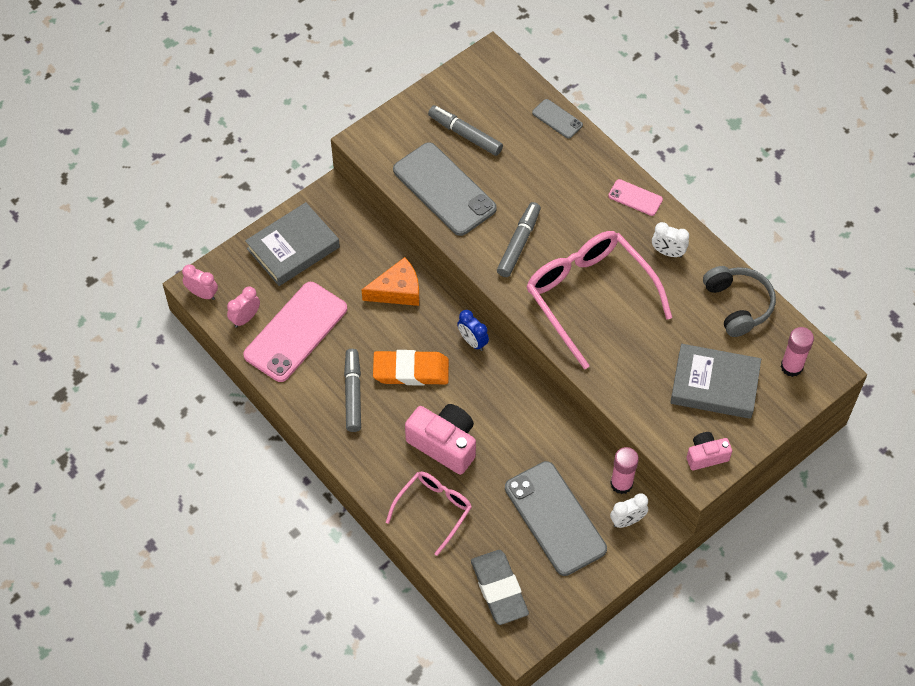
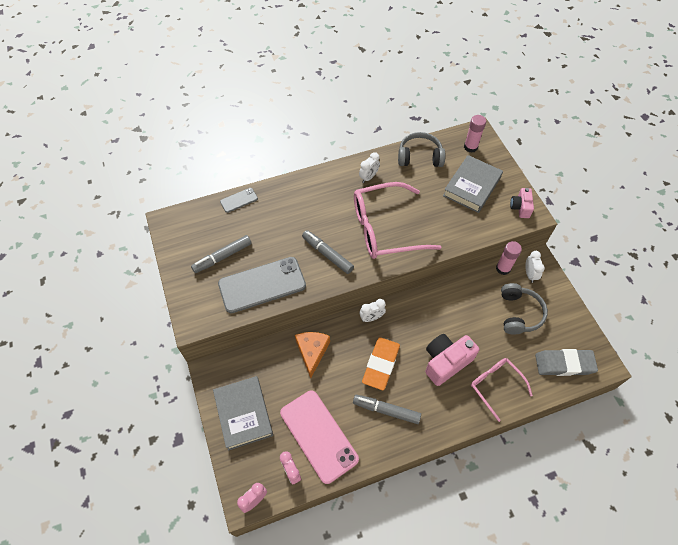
camera: 70 degrees left, 0 degrees up
(472, 341) = (371, 318): blue clock -> white clock
(555, 518) = (519, 313): grey phone -> grey headphones
(635, 198) = (321, 180): pink phone -> none

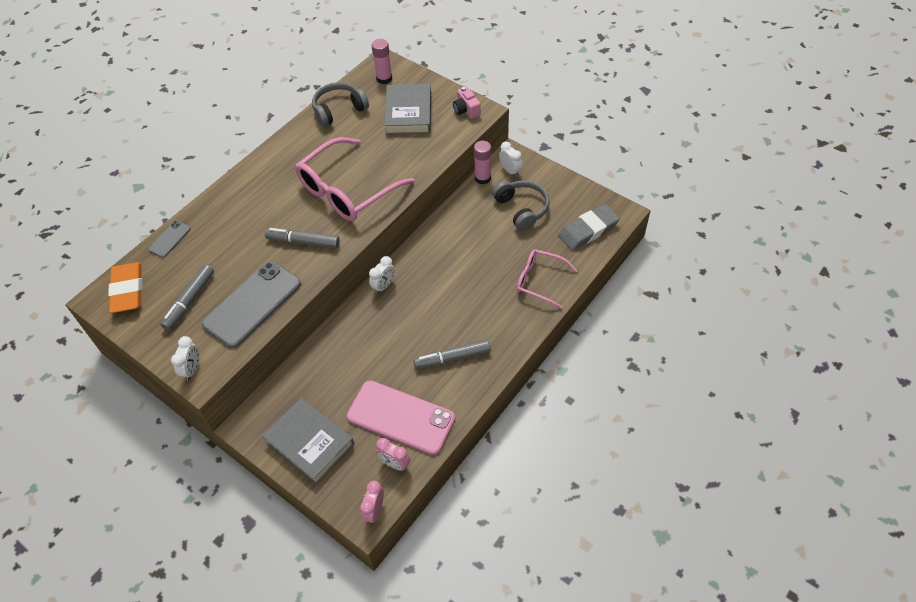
camera: 30 degrees left, 5 degrees down
(312, 352) = (343, 348): orange cheese -> none
(368, 177) = (298, 152): white clock -> white clock (192, 369)
(381, 364) = (420, 322): orange eraser -> orange eraser (127, 290)
(446, 362) = (481, 285): pink camera -> none

